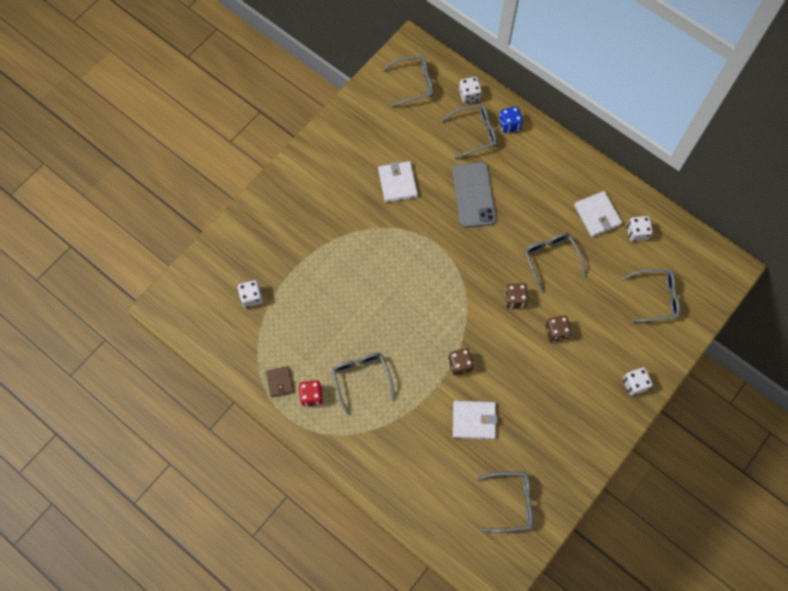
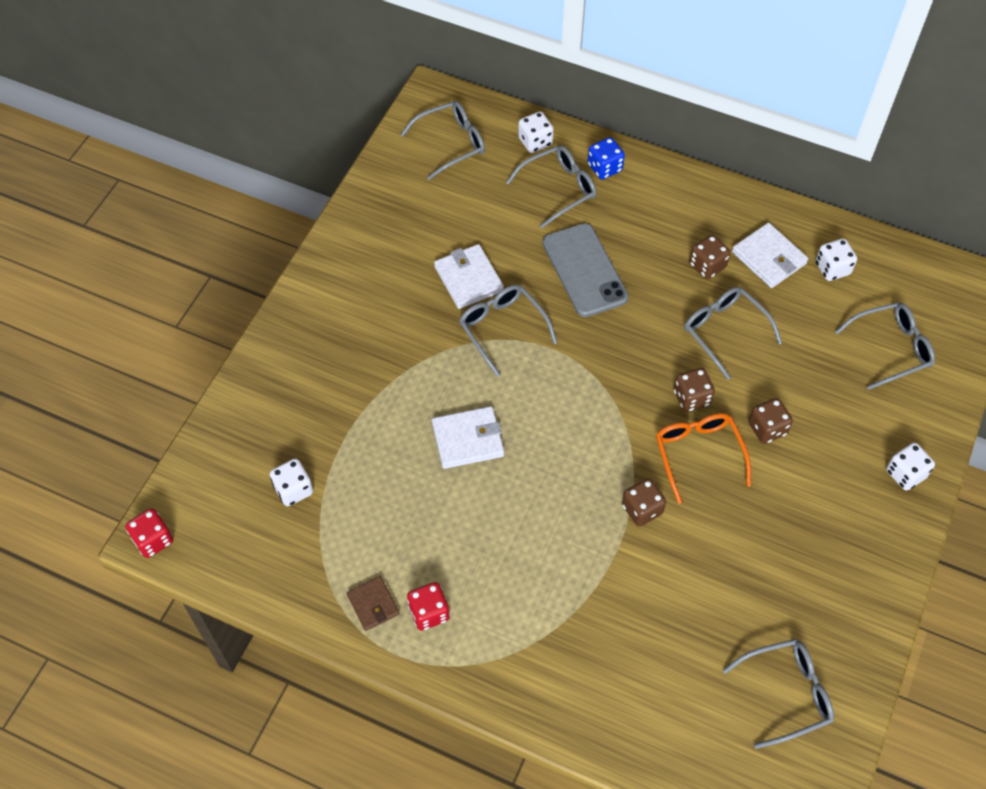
camera: 15 degrees left, 10 degrees down
(161, 308) = (153, 540): none -> red dice
(361, 379) = (499, 567): grey glasses -> grey glasses (502, 329)
(474, 420) = (689, 585): white wallet -> white wallet (468, 439)
(507, 338) = (698, 454): none -> orange glasses
(554, 211) = (707, 266): none -> brown dice

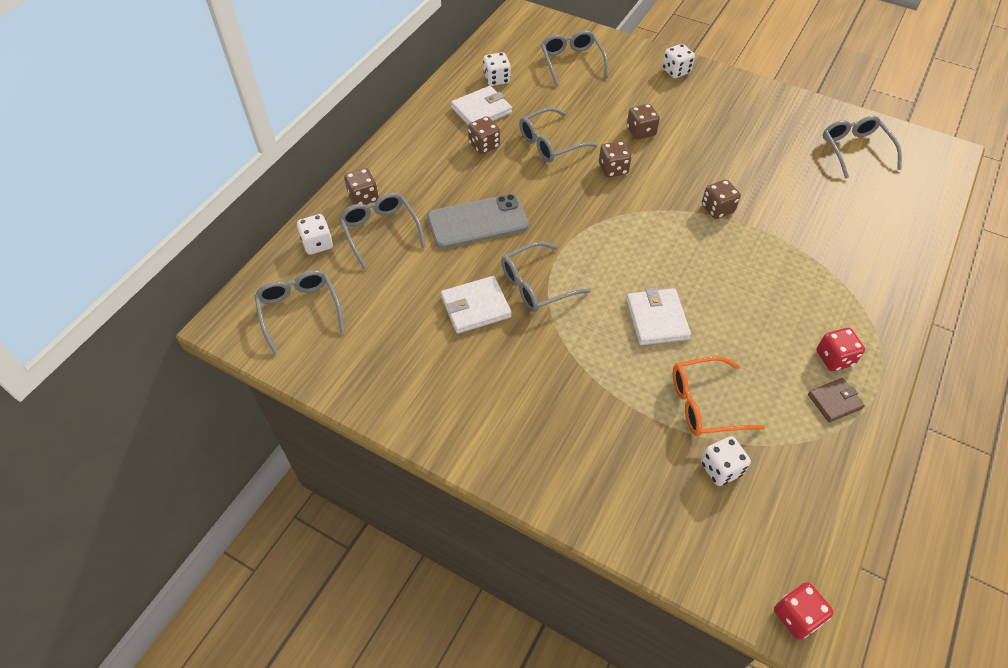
camera: 85 degrees left, 5 degrees down
(604, 168) = (363, 197): blue dice -> brown dice
(698, 454) = (665, 171): orange glasses -> orange glasses (705, 404)

